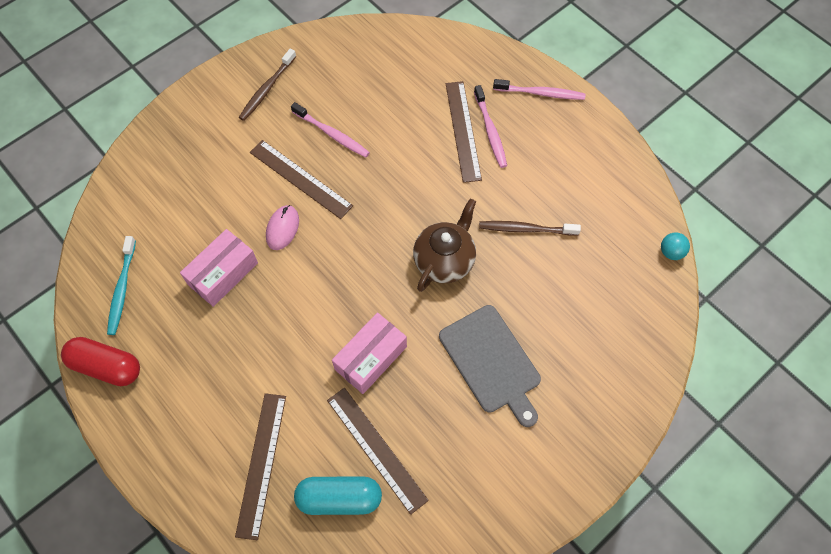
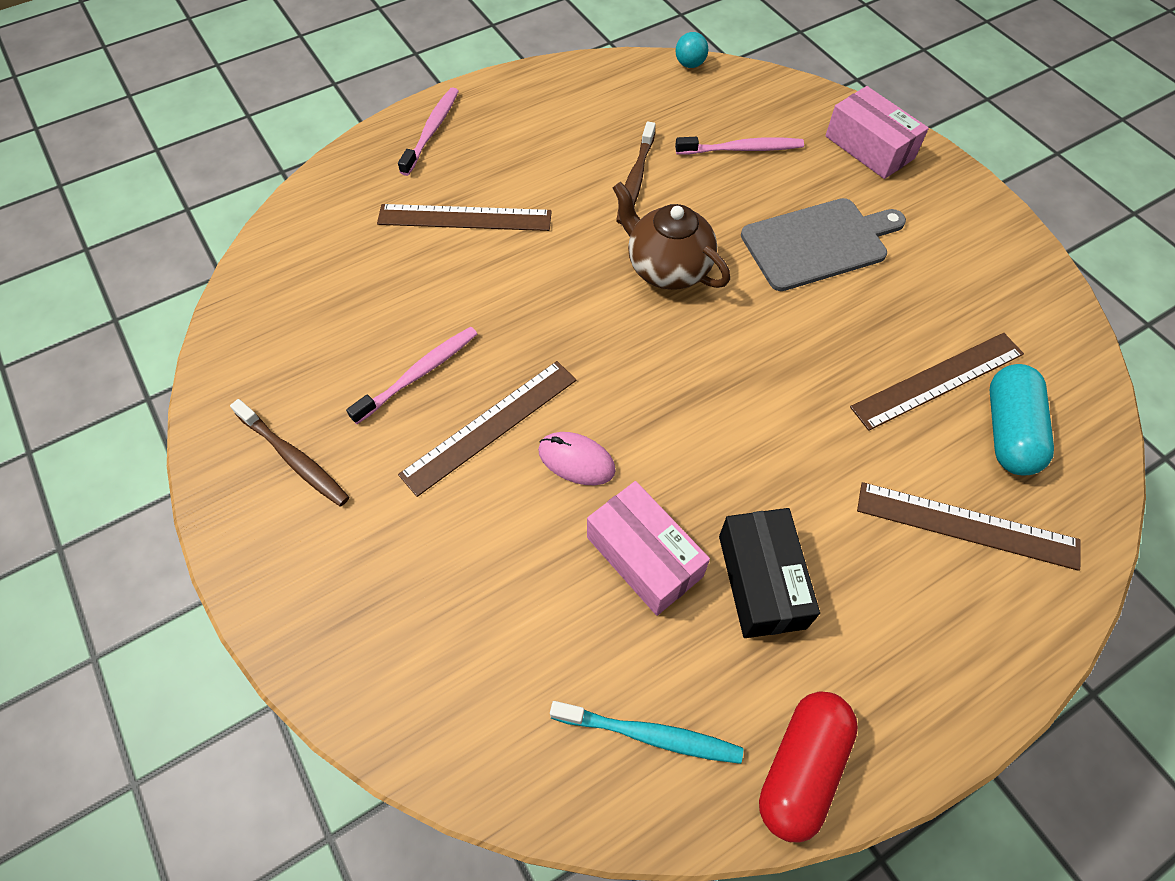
camera: 80 degrees left, 5 degrees down
(212, 339) = (761, 581): none -> black box
(371, 358) = (806, 370): pink box -> pink box (869, 147)
(490, 131) = (475, 190): pink toothbrush -> pink toothbrush (742, 149)

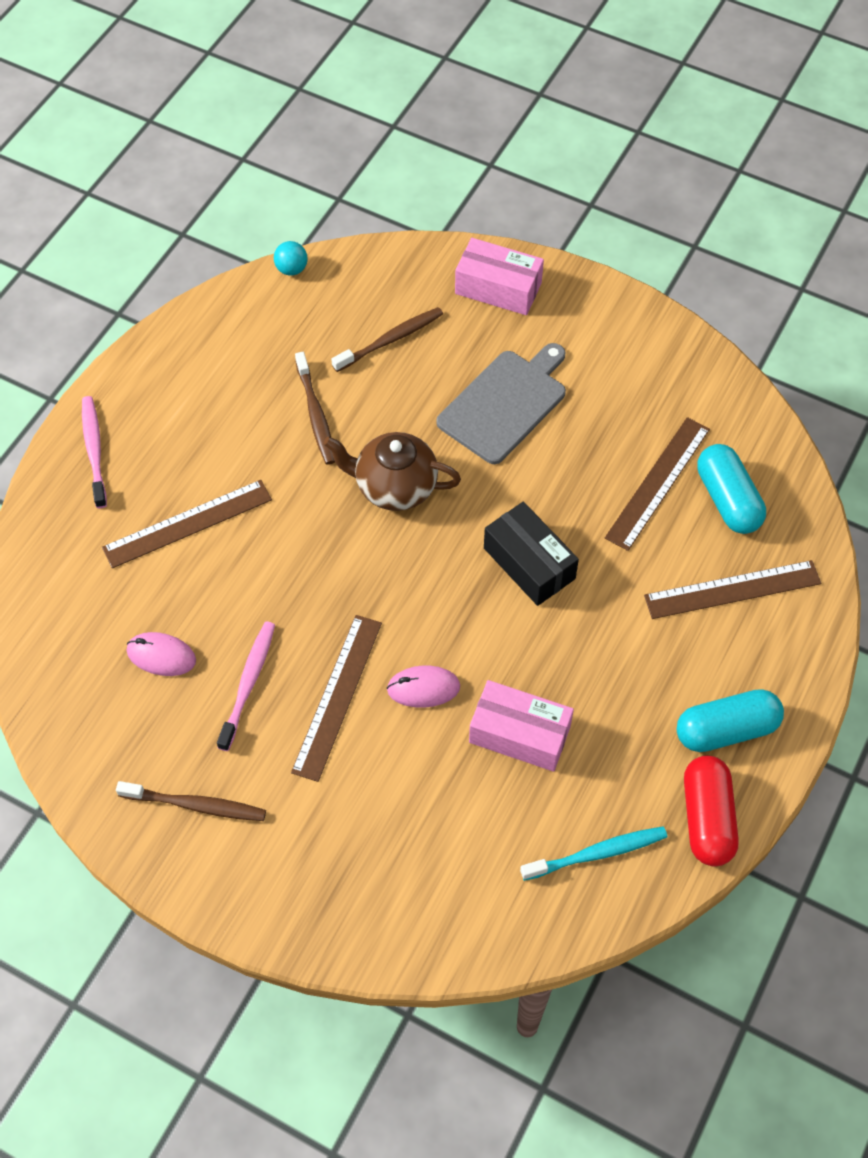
camera: 30 degrees left, 0 degrees up
(363, 313) = (161, 656): none -> pink mouse
(742, 149) = (390, 340): pink toothbrush -> brown toothbrush
(761, 581) = (613, 707): black box -> black box (529, 563)
(879, 676) = (726, 729): none -> turquoise capsule

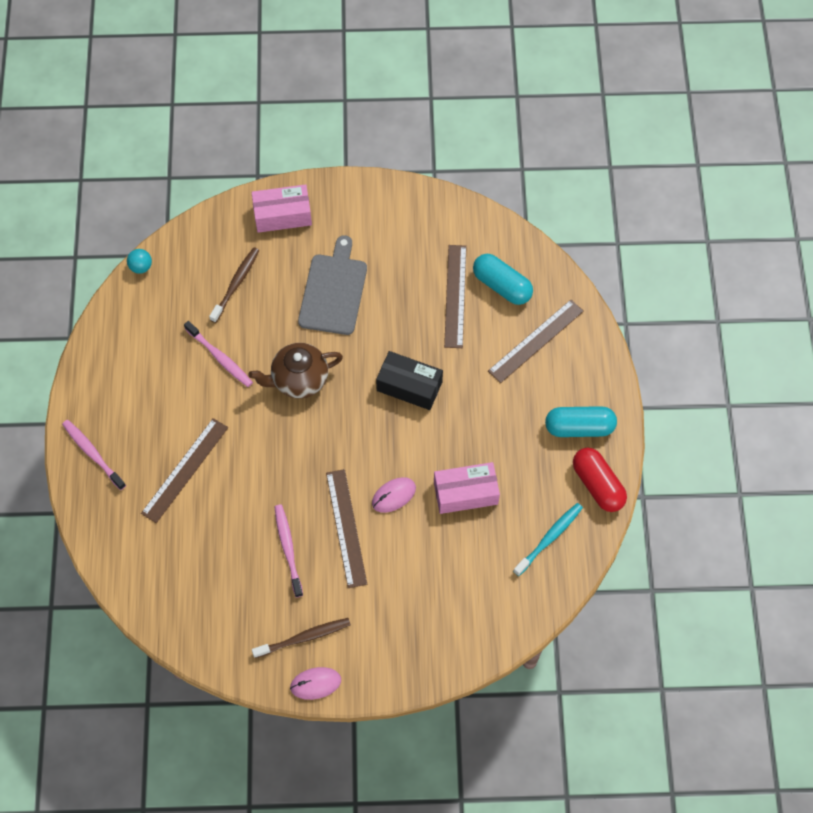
camera: 30 degrees left, 5 degrees up
(161, 656) = (224, 561): pink mouse -> pink mouse (315, 684)
(316, 414) = (220, 358): brown toothbrush -> pink toothbrush
(726, 729) = (579, 427): turquoise capsule -> turquoise capsule turned 45 degrees clockwise

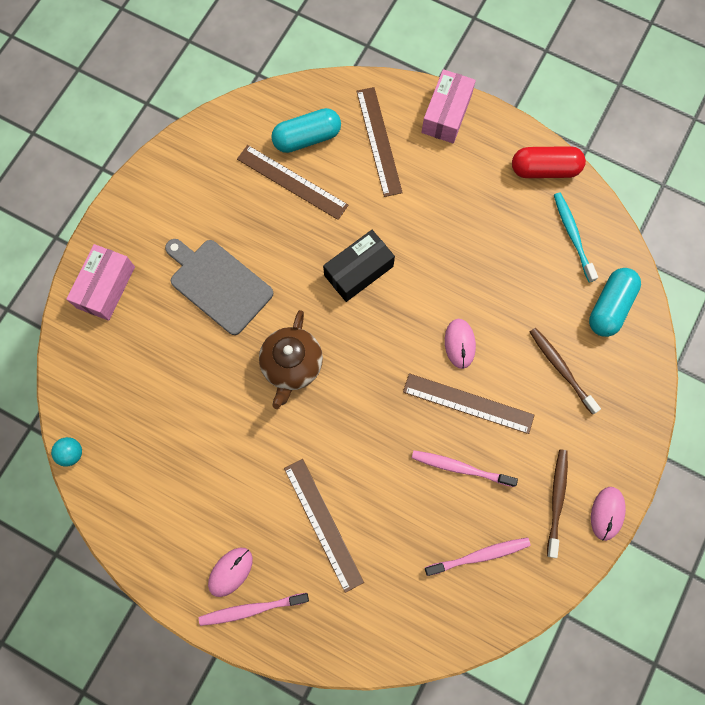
camera: 60 degrees left, 10 degrees up
(113, 424) = (230, 571): none -> pink mouse
(220, 358) = (222, 427): pink toothbrush -> pink toothbrush (479, 555)
(236, 284) = (152, 370): brown toothbrush -> brown toothbrush (561, 369)
(465, 493) = (491, 280): pink box -> pink box (446, 114)
(579, 427) = (482, 153): turquoise capsule -> turquoise capsule (609, 306)

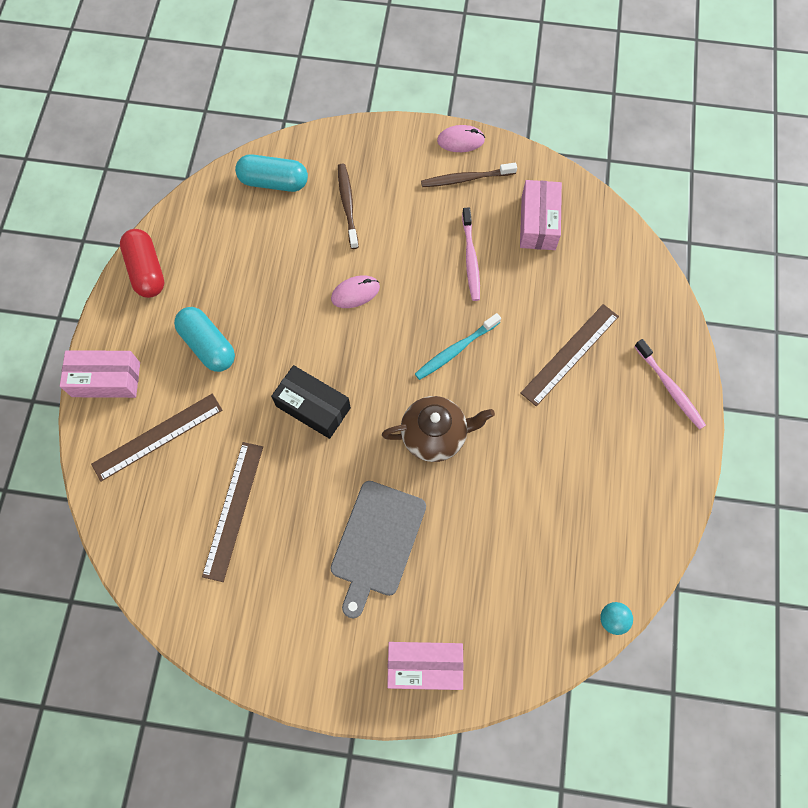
camera: 110 degrees left, 5 degrees down
(230, 571) = (648, 418): pink mouse -> none
(307, 138) = (175, 513): turquoise capsule -> turquoise capsule (208, 345)
(468, 403) = (409, 269): brown ruler -> none
(479, 555) = (538, 223): pink toothbrush -> pink box
(561, 369) = (347, 205): brown toothbrush -> brown toothbrush turned 135 degrees clockwise
(572, 235) = (211, 228): turquoise toothbrush -> turquoise toothbrush (455, 350)

